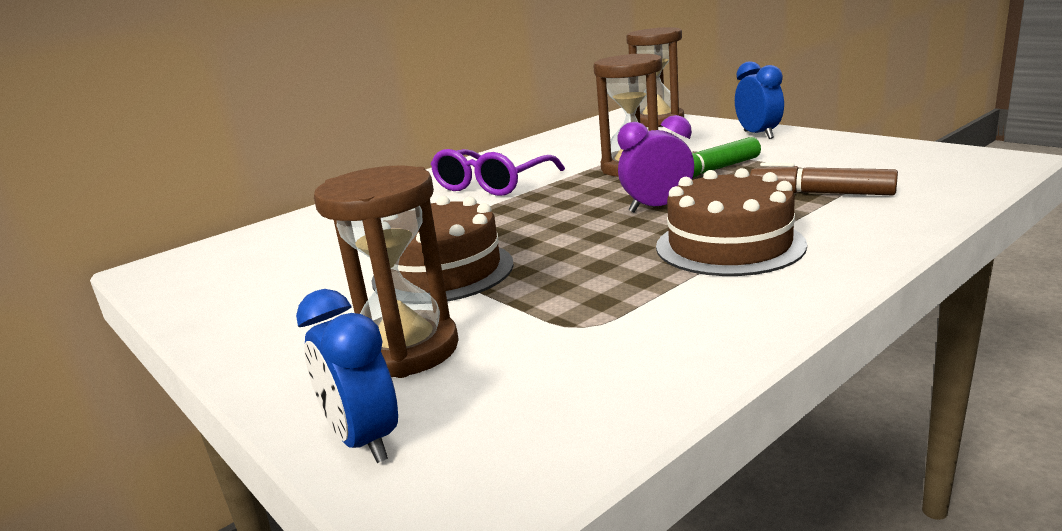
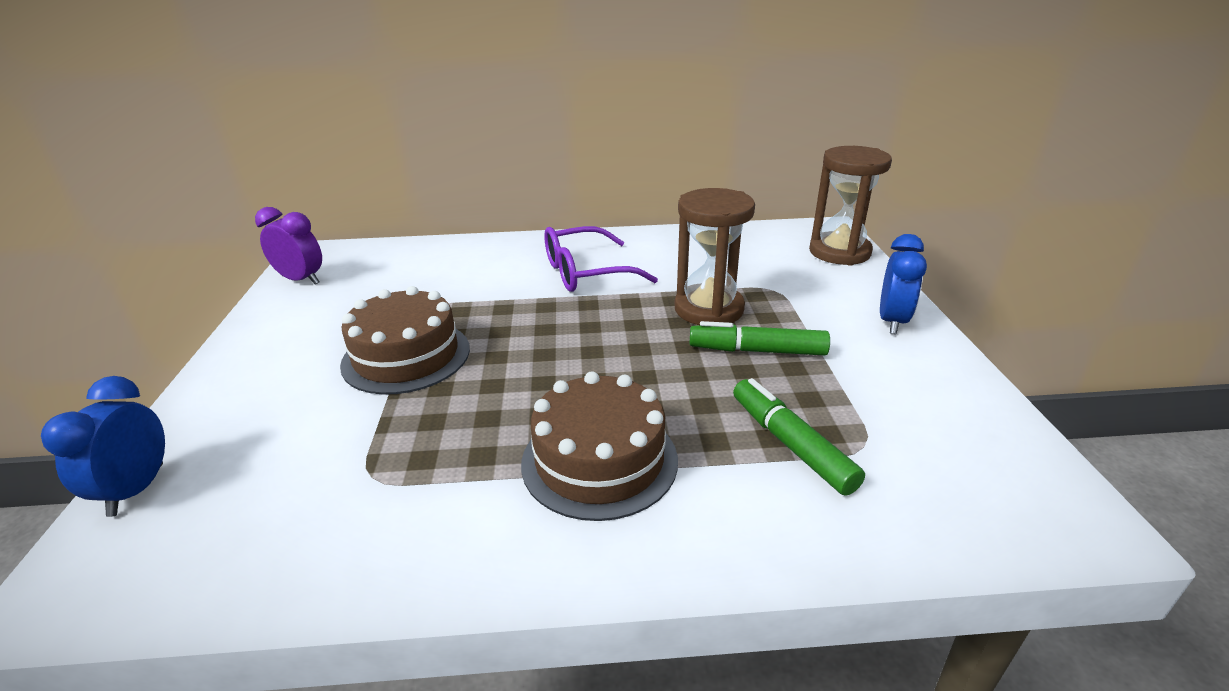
camera: 35 degrees right, 10 degrees up
(406, 350) = (271, 423): brown hourglass -> none
(657, 208) = (636, 374): purple clock -> purple clock (301, 280)
(820, 193) = (790, 444): brown marker -> green marker

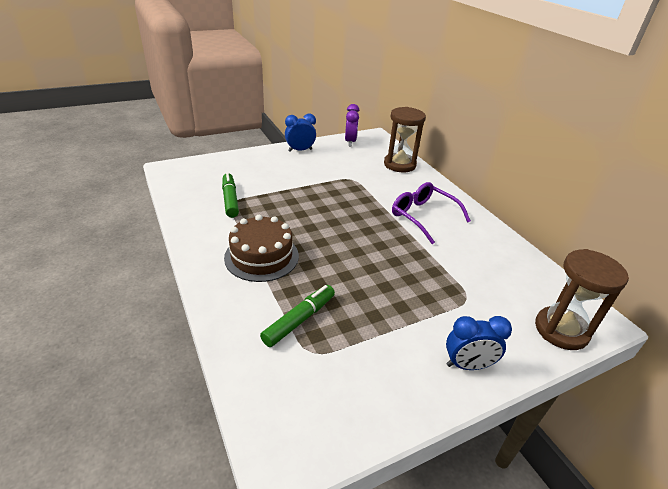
camera: 65 degrees right, 5 degrees up
(137, 490) = (210, 162): blue clock -> blue clock (300, 150)
(406, 356) = (309, 186): brown cake -> none
(708, 309) = (417, 271): brown hourglass -> brown hourglass (399, 165)
(757, 351) = (383, 297): green marker -> green marker (230, 199)

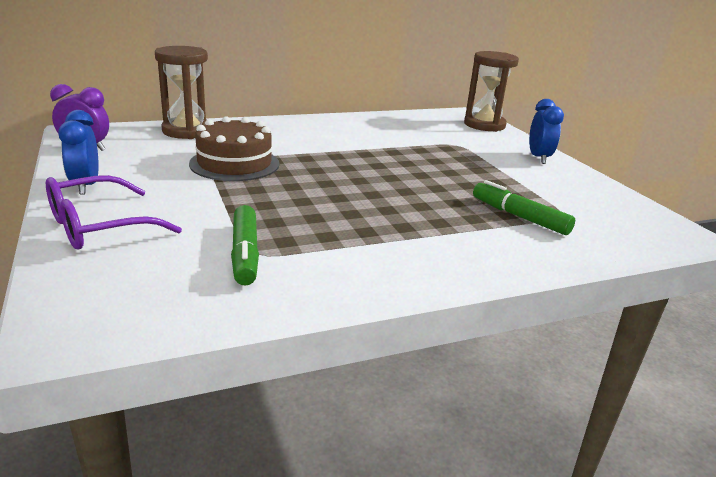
camera: 85 degrees left, 10 degrees down
(230, 199) = (245, 253): green marker -> green marker turned 90 degrees counterclockwise
(261, 256) = (408, 232): brown cake -> brown cake (234, 163)
(423, 216) = (320, 139): purple glasses -> purple glasses (99, 226)

